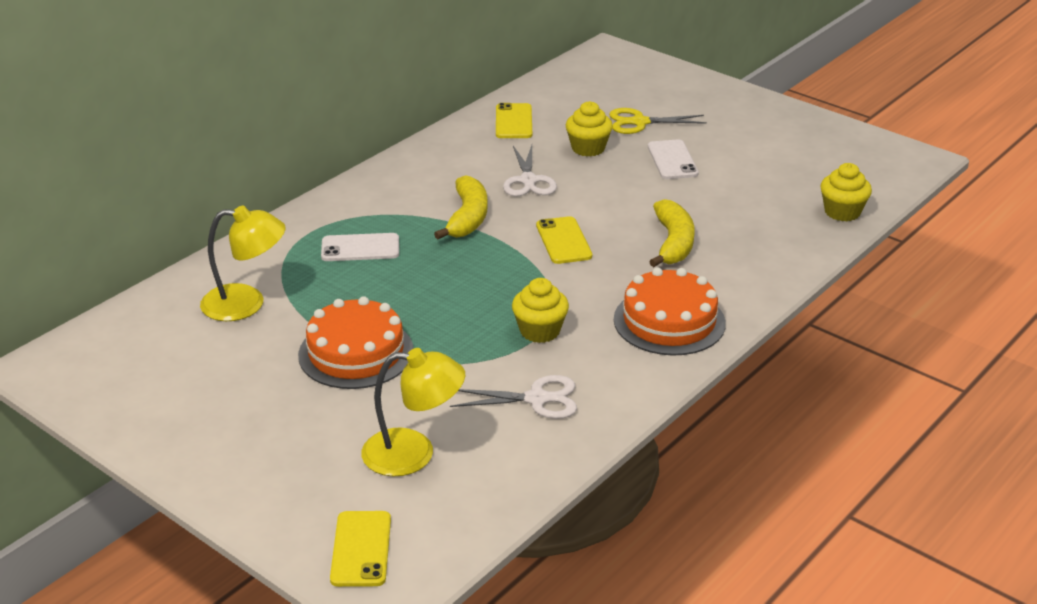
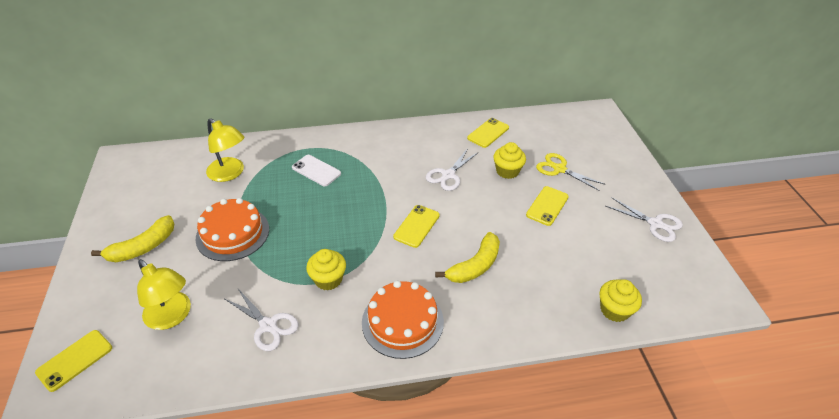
camera: 40 degrees right, 10 degrees up
(467, 218) = (388, 181): yellow banana -> yellow banana (143, 247)
(672, 160) = (547, 206): white phone -> yellow phone
(791, 128) = (655, 224): none -> white scissors

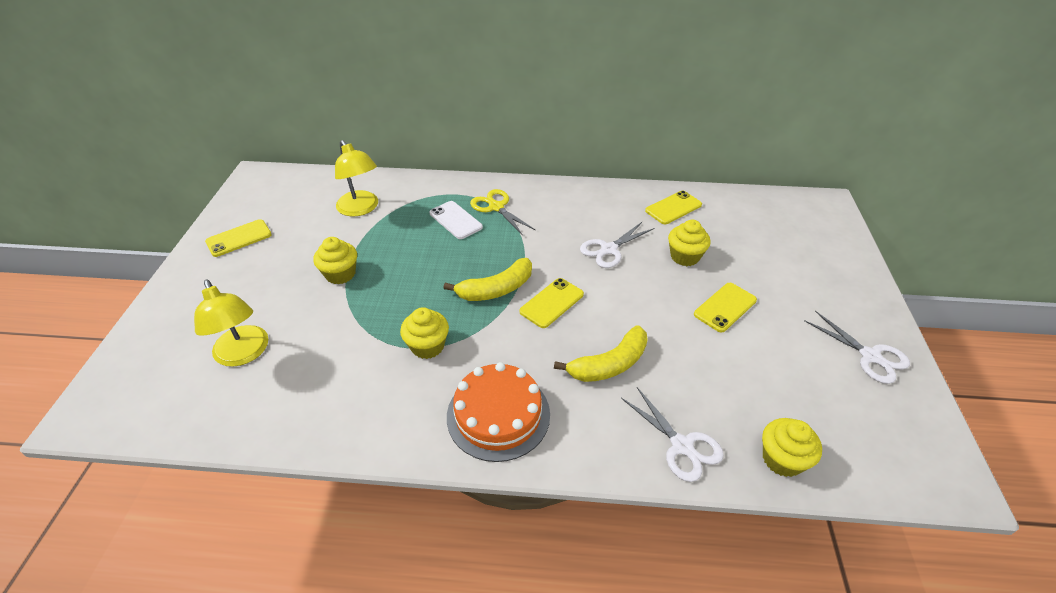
camera: 15 degrees right, 0 degrees up
(75, 360) = (129, 380): yellow phone -> yellow phone (239, 238)
(143, 247) = (243, 272): yellow banana -> yellow banana (496, 289)
(233, 233) = (340, 274): orange cake -> yellow cupcake
(268, 325) = (342, 386): white scissors -> white scissors (681, 445)
(559, 169) = (754, 265): yellow scissors -> yellow scissors (496, 207)

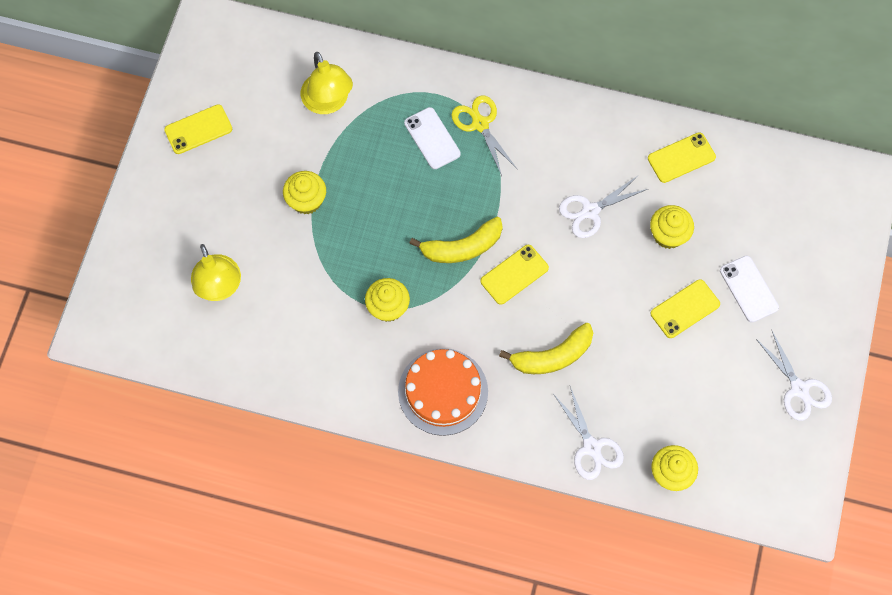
camera: 10 degrees right, 25 degrees up
(776, 285) = (748, 289): none -> white phone

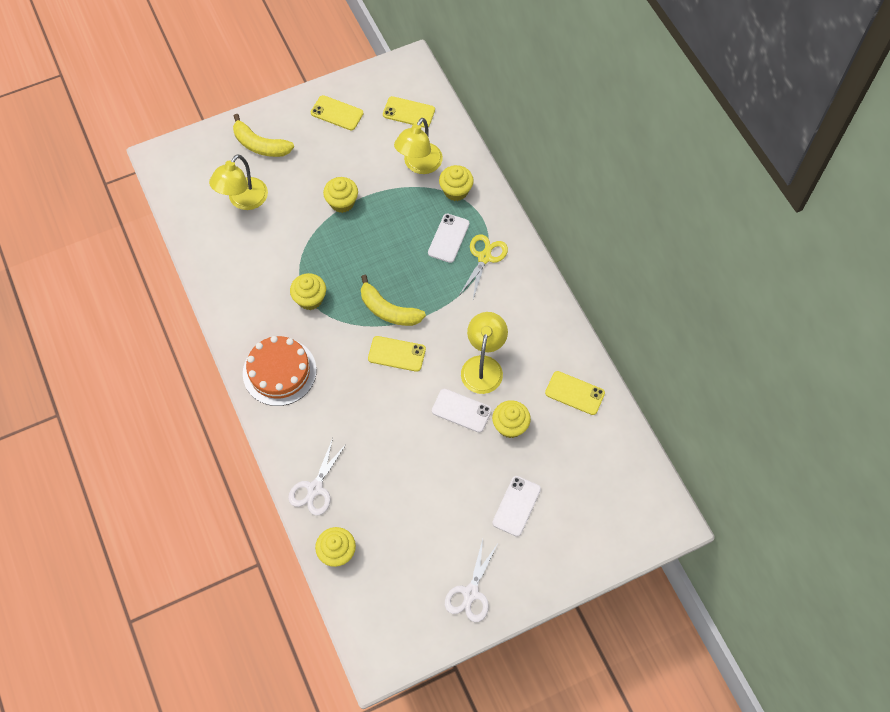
camera: 50 degrees right, 5 degrees down
(386, 93) = (456, 191): none -> yellow cupcake
(552, 356) = (359, 418): yellow banana -> yellow banana (260, 145)
(590, 211) = (483, 366): white scissors -> yellow lamp
(619, 263) = (461, 410): none -> white phone
(685, 309) = (465, 475): yellow phone -> yellow phone (408, 112)

